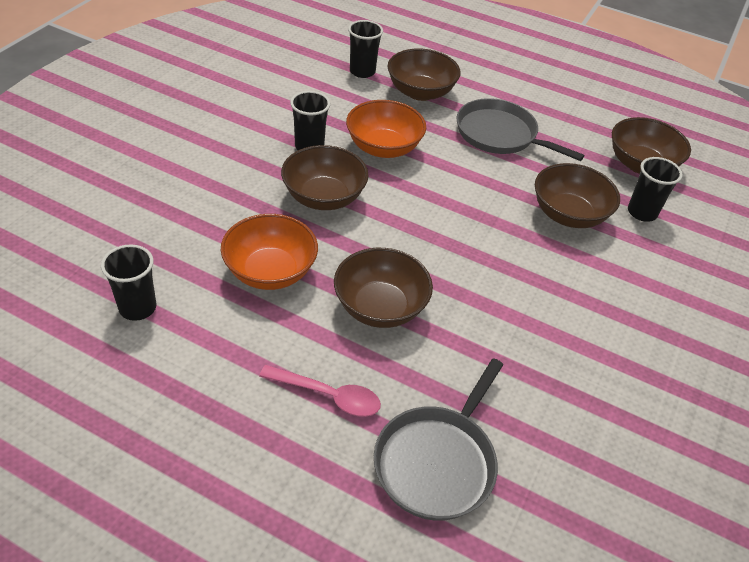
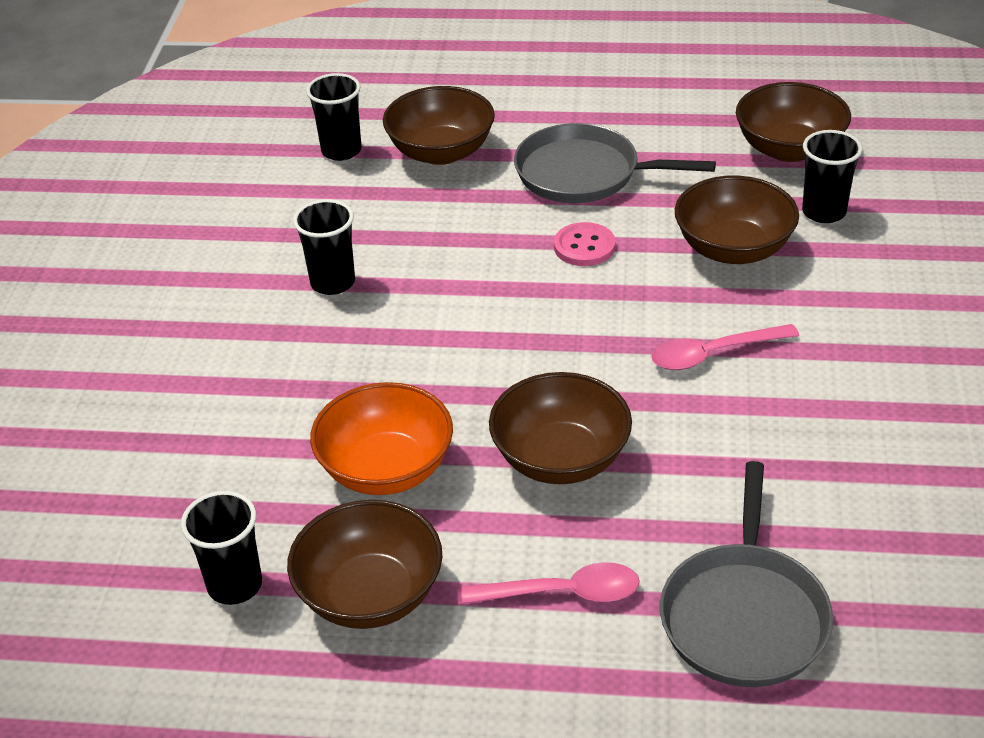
camera: 15 degrees left, 5 degrees down
(324, 197) = (396, 344): brown bowl -> brown bowl (370, 595)
(383, 147) = (437, 247): orange bowl -> none
(474, 179) = (584, 246): none -> pink button
(517, 277) = (713, 354): none -> pink spoon

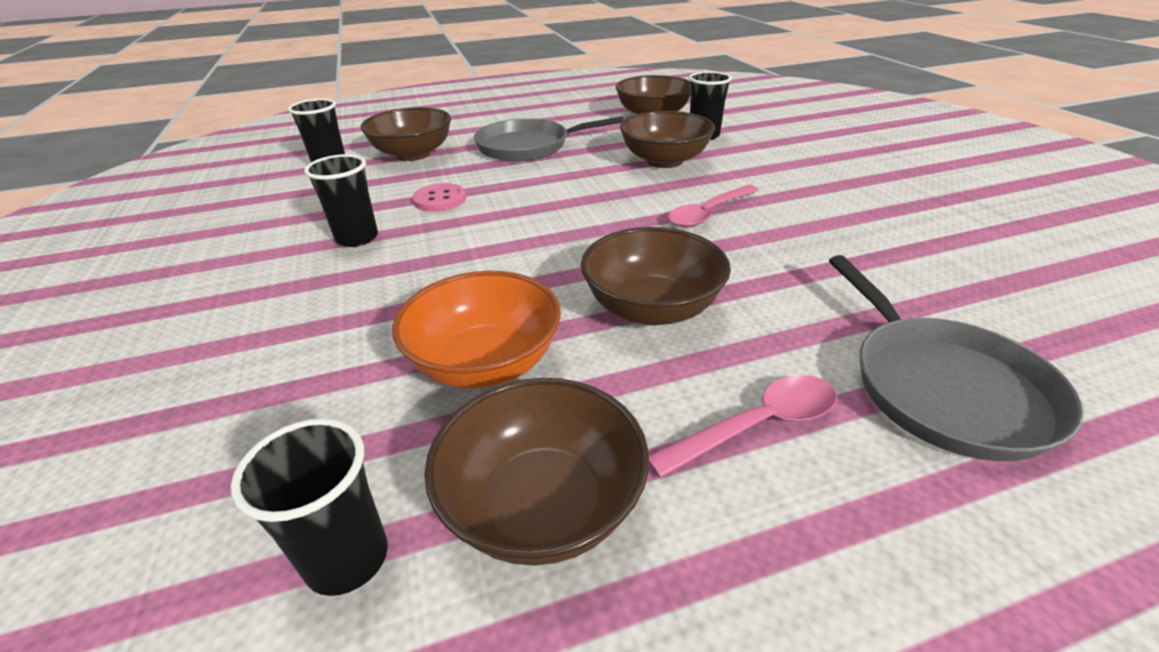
camera: 25 degrees left, 5 degrees down
(584, 246) = (558, 179): pink button -> pink button (440, 200)

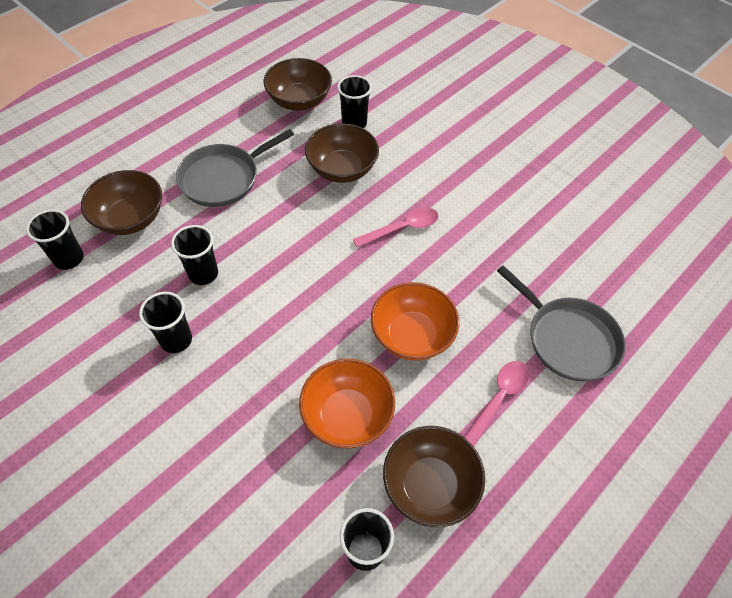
camera: 30 degrees left, 20 degrees up
(440, 200) = (203, 274): pink button -> black cup
(651, 308) = (412, 335): brown bowl -> orange bowl
(708, 213) = (402, 228): pink spoon -> pink spoon turned 135 degrees counterclockwise

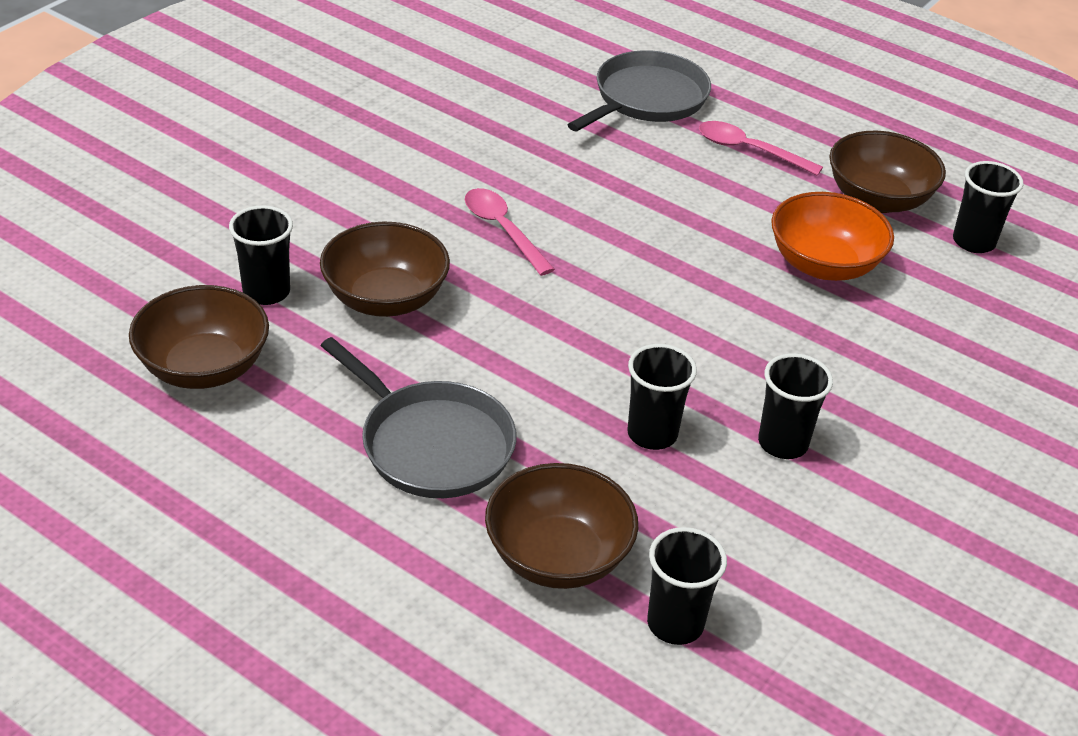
camera: 100 degrees left, 15 degrees down
(412, 335) = (687, 216): orange bowl -> none

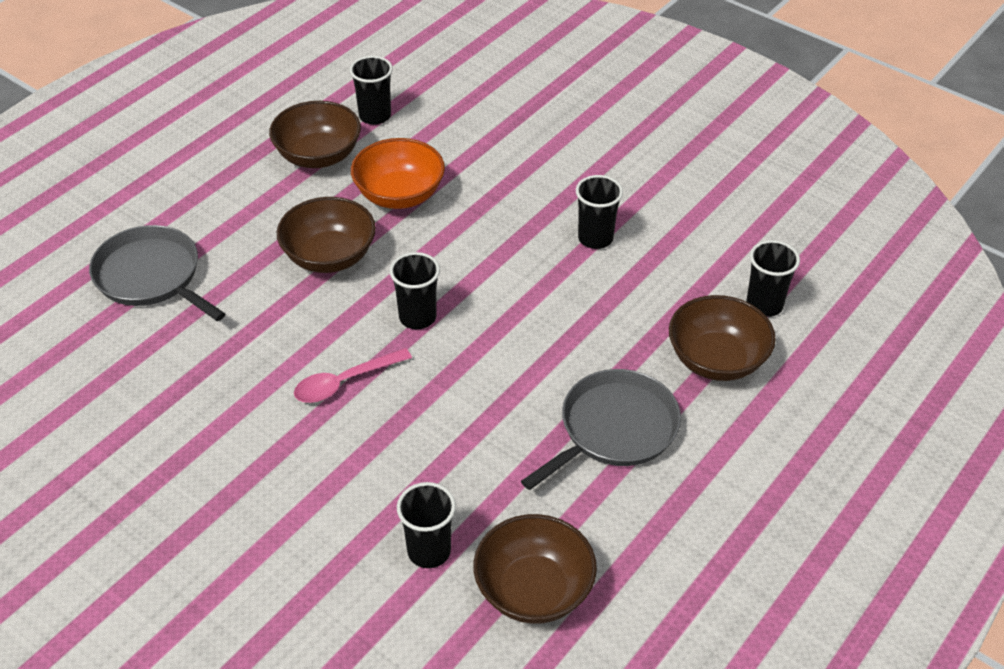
camera: 85 degrees left, 5 degrees up
(385, 298) = (439, 463): brown bowl -> brown bowl (329, 256)
(652, 434) = (592, 304): black cup -> black cup (417, 317)
(749, 150) = (243, 219): pink spoon -> none

